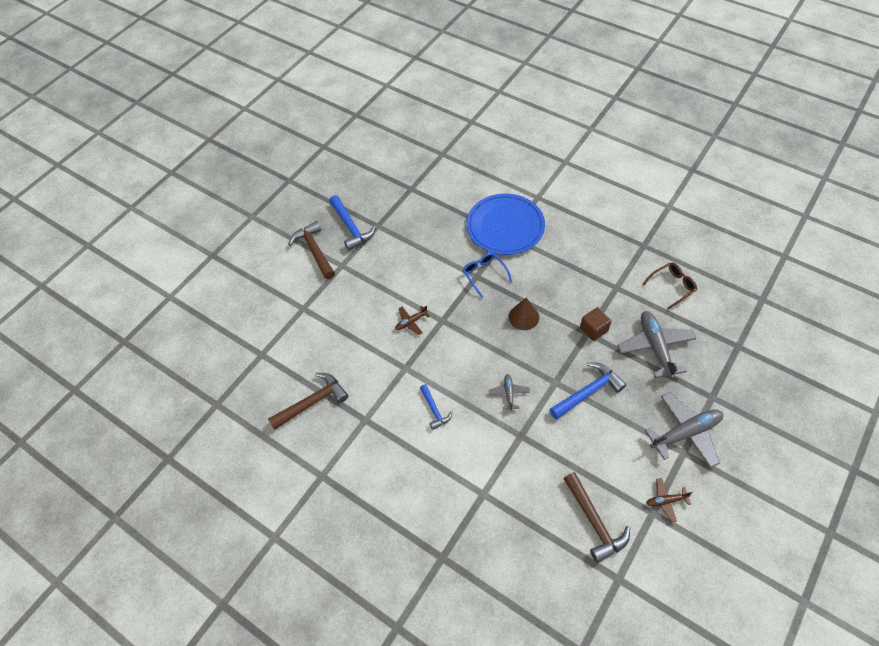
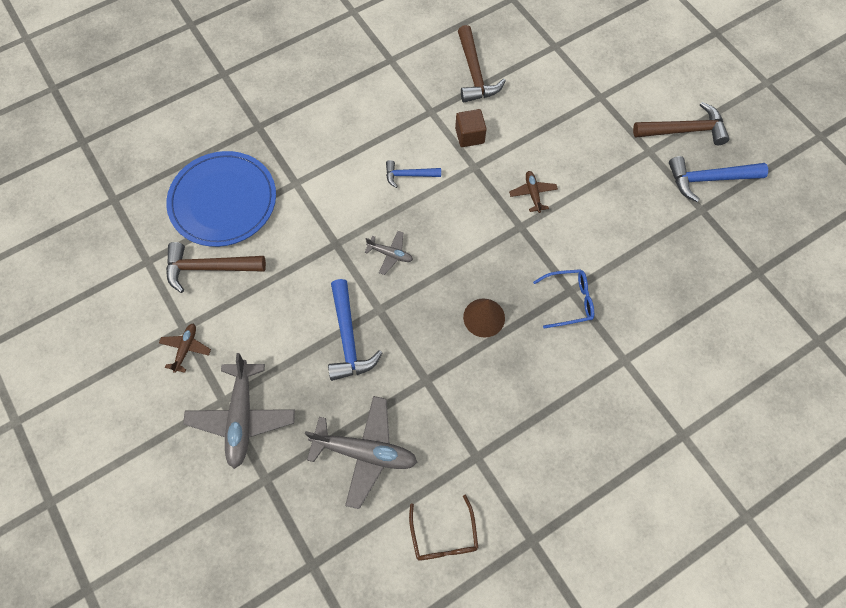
camera: 110 degrees right, 10 degrees up
(505, 226) = (642, 363): blue plate -> blue plate (223, 201)
(593, 329) = (427, 390): brown cube -> brown cube (469, 136)

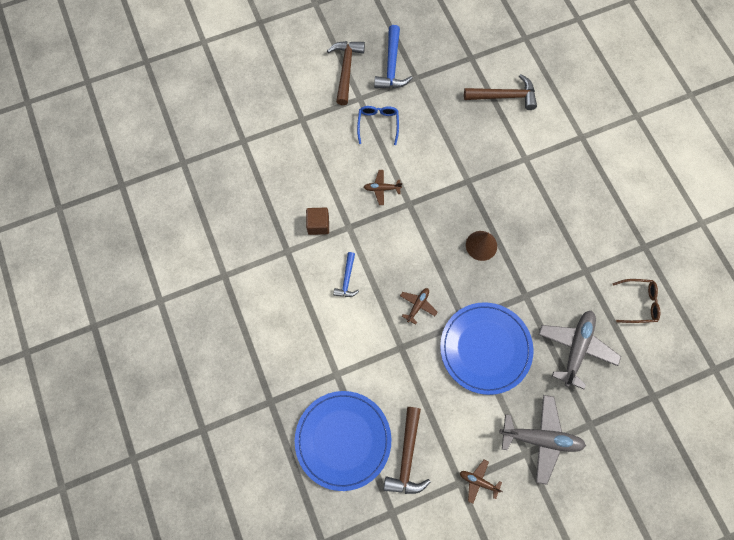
camera: 80 degrees left, 5 degrees up
(348, 338) = (485, 348): blue hammer -> blue plate
(390, 254) = (417, 305): grey plane -> brown plane
(474, 73) = (256, 209): brown hammer -> brown hammer (504, 96)
(569, 301) = (476, 183): blue glasses -> blue glasses (378, 124)

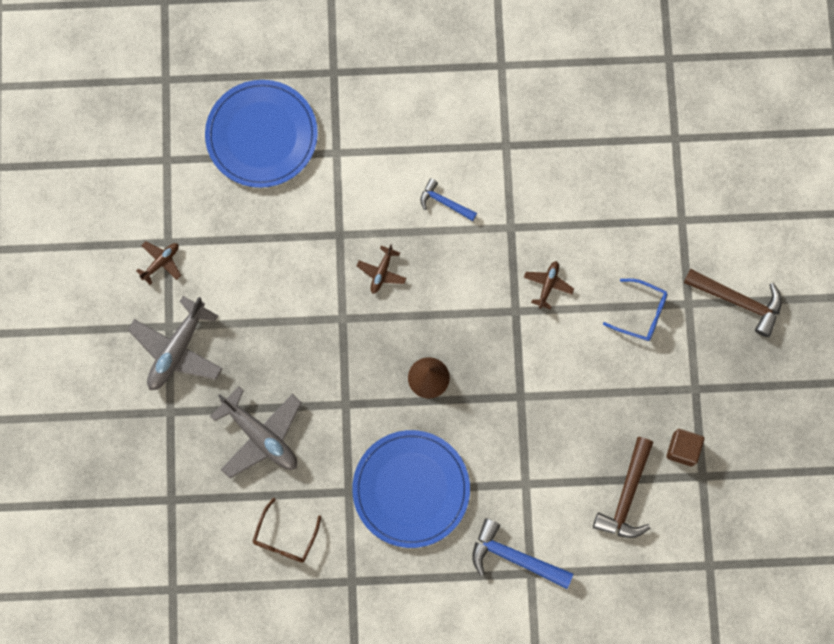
camera: 110 degrees right, 5 degrees up
(318, 225) = (526, 192): brown cube -> brown cube (683, 449)
(391, 66) = (725, 363): blue hammer -> blue hammer (514, 557)
(407, 457) = (217, 196): brown hammer -> none
(417, 305) = (382, 272): brown plane -> brown plane turned 60 degrees clockwise
(485, 348) = (301, 330): blue plate -> blue plate (411, 489)

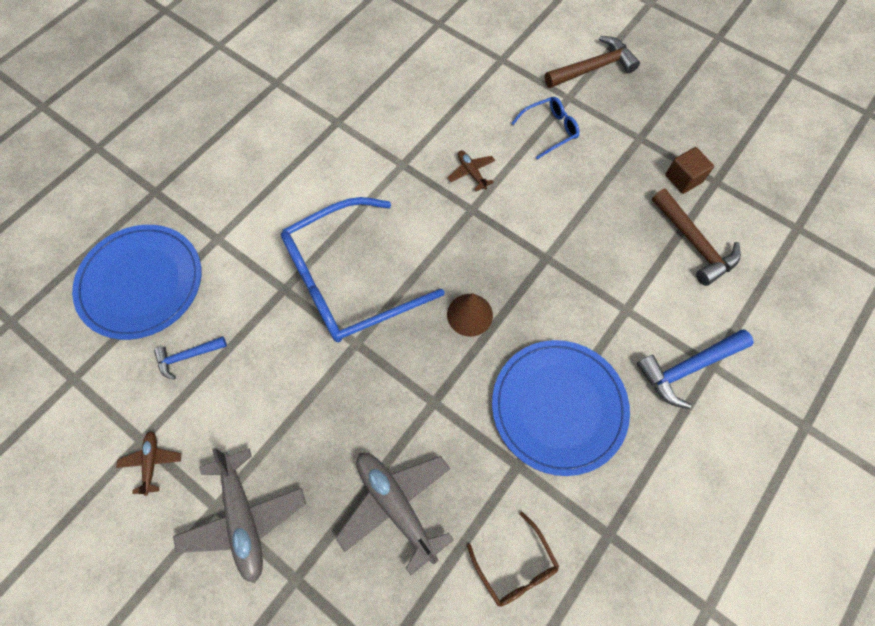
camera: 50 degrees left, 10 degrees down
(260, 436) = (396, 505): grey plane -> grey plane turned 120 degrees counterclockwise
(382, 272) = (347, 281): brown plane -> blue glasses
(444, 202) = (337, 193): blue hammer -> blue hammer (187, 356)

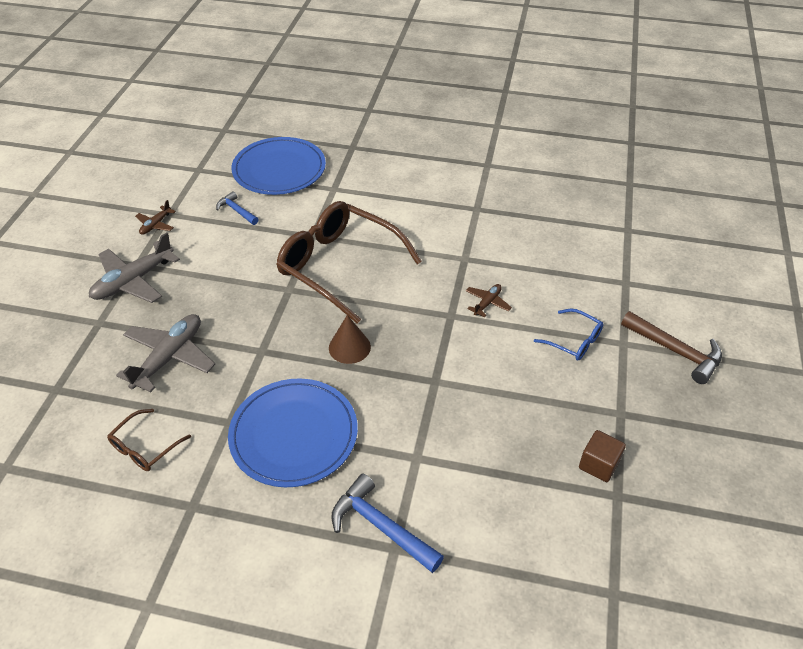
camera: 65 degrees right, 20 degrees down
(151, 462) = (156, 225): brown plane -> brown plane turned 150 degrees clockwise
(347, 281) = (338, 265): blue glasses -> brown glasses
(694, 243) = (526, 495): brown hammer -> none

